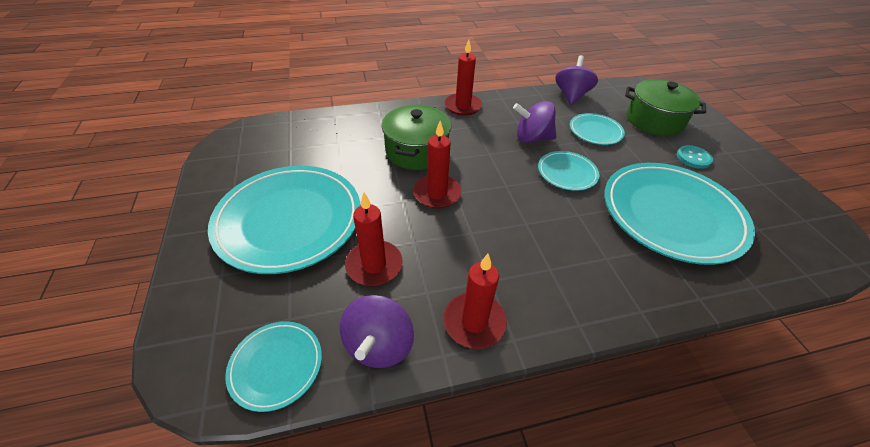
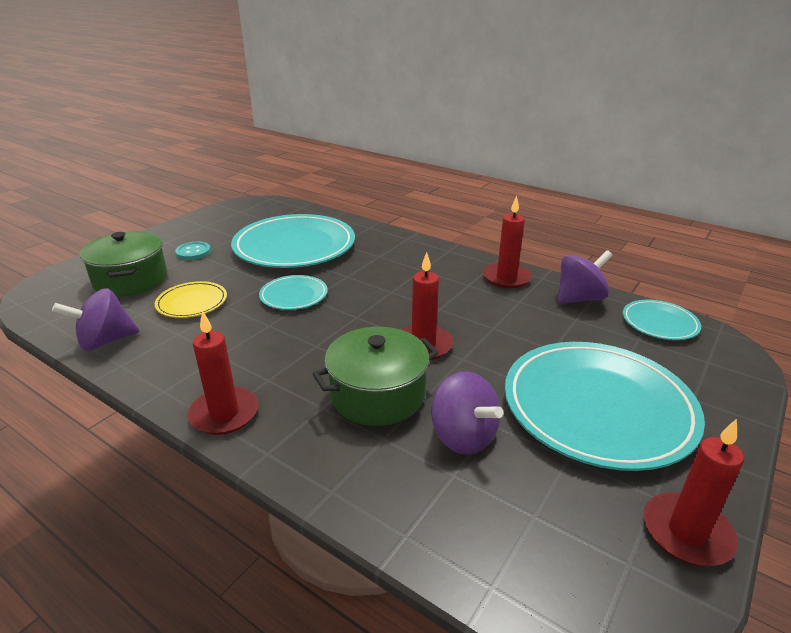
camera: 130 degrees left, 15 degrees down
(374, 265) = (542, 332): red candle -> red candle (687, 532)
(532, 138) = (251, 332): purple spinning top -> purple spinning top (463, 437)
(595, 131) = (192, 303): turquoise plate -> yellow plate

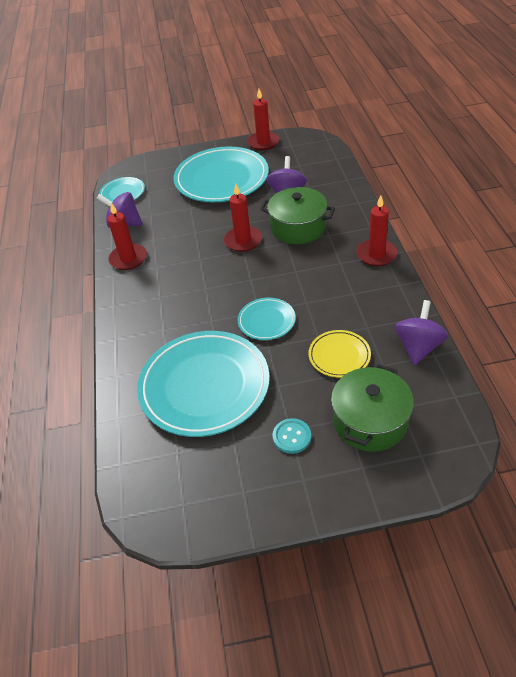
camera: 130 degrees left, 15 degrees up
(105, 341) = (418, 347): purple spinning top -> purple spinning top turned 90 degrees counterclockwise

